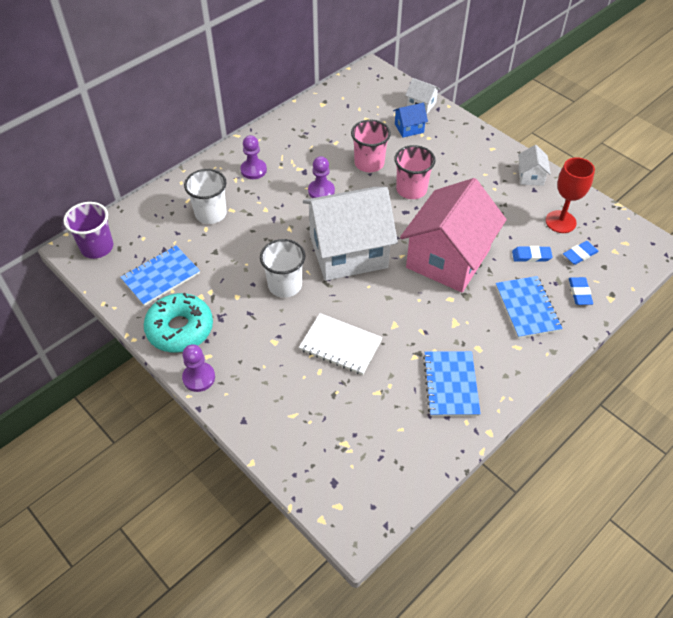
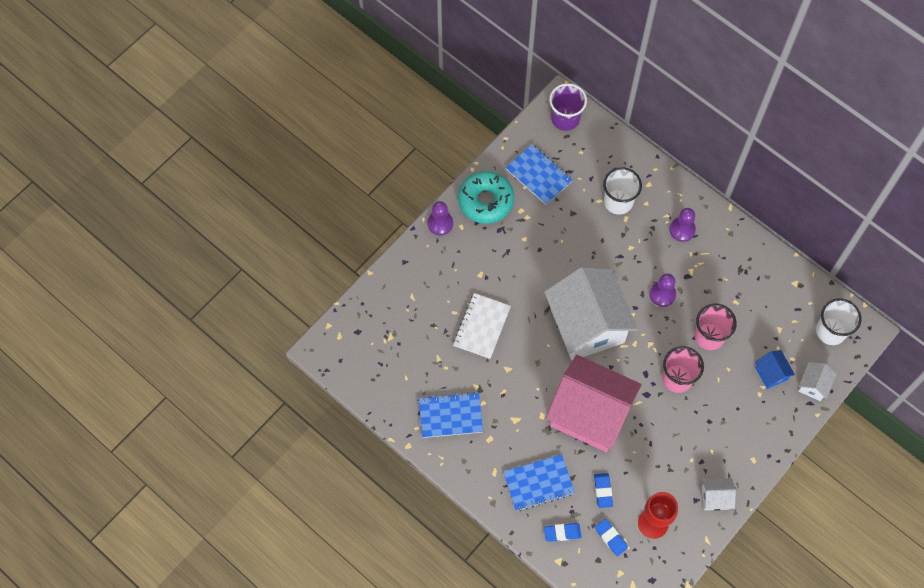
camera: 85 degrees right, 15 degrees up
(285, 285) = (541, 275): white cup -> white cup (830, 331)

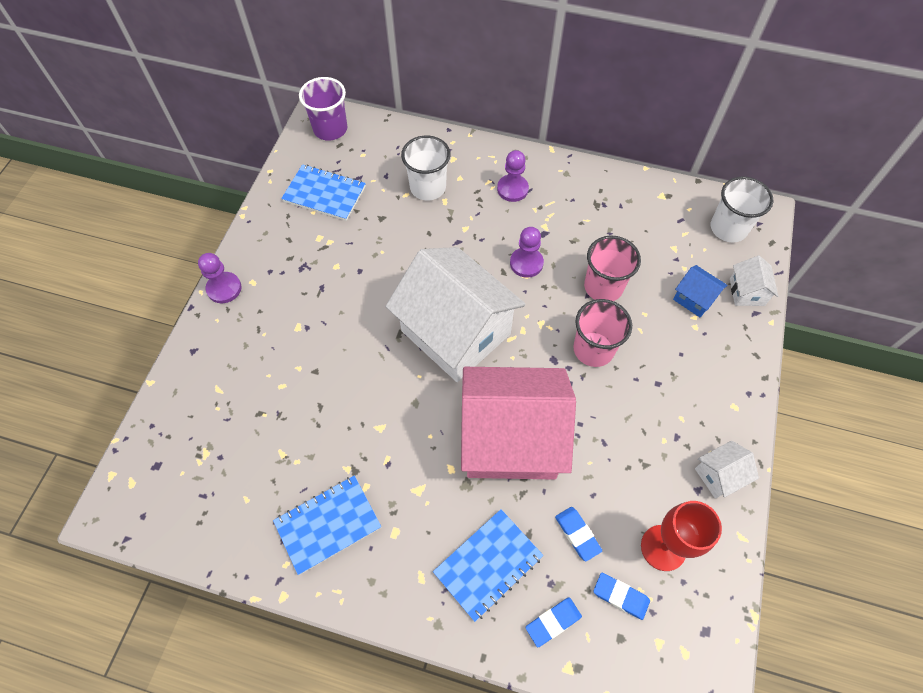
camera: 25 degrees left, 5 degrees down
(482, 326) = (324, 388): white notebook -> none
(485, 201) = (272, 243): turquoise donut -> none

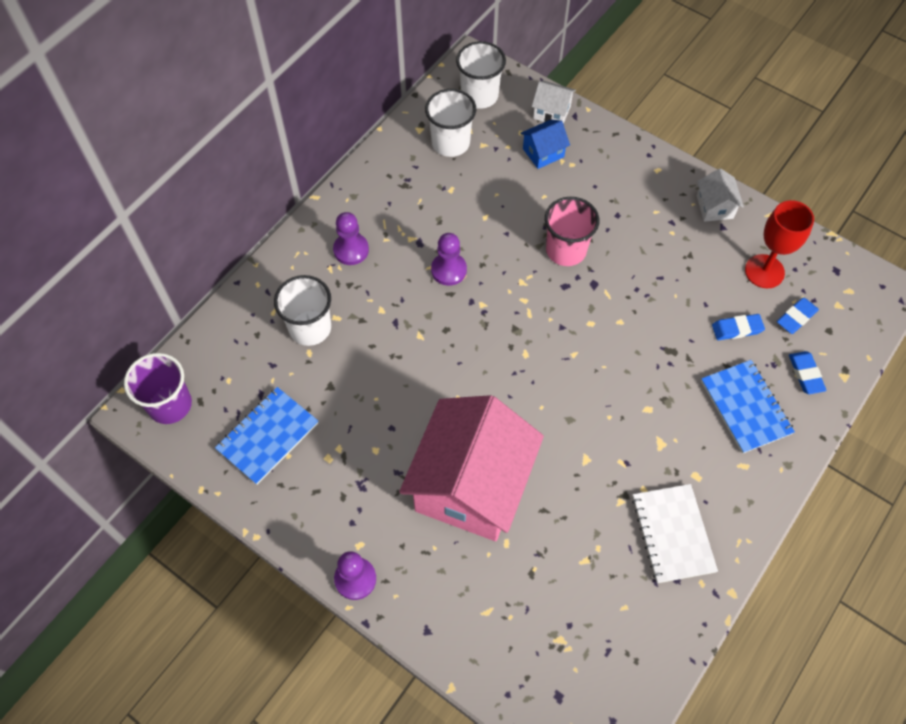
camera: 70 degrees left, 0 degrees up
(328, 524) = (673, 534): blue notebook -> white notebook
(456, 332) = (504, 359): white house -> none
(511, 438) = (633, 349): pink house -> pink house (471, 485)
(603, 287) = (502, 217): pink cup -> none
(661, 223) = (450, 143): none -> white cup

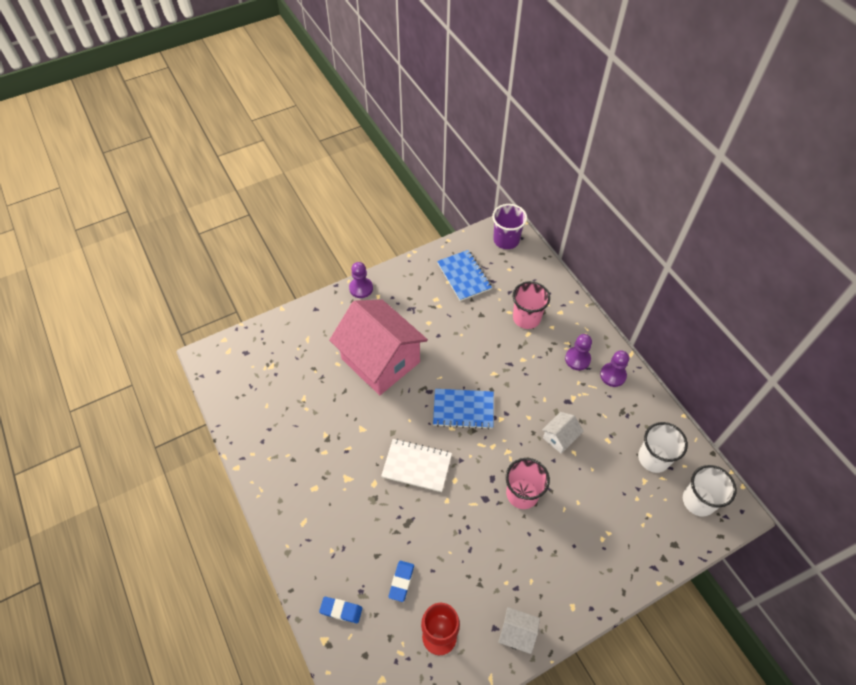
camera: 115 degrees right, 5 degrees down
(310, 328) = (526, 318): white cup -> pink cup
(449, 270) = (537, 410): purple pawn -> purple pawn (613, 375)
(543, 153) = (621, 522): blue house -> none
(552, 112) = (663, 550): white house -> white house (559, 437)
(673, 534) = (289, 453): white notebook -> white notebook (417, 466)
(745, 407) = (340, 549): blue notebook -> blue notebook (463, 409)
(796, 317) = (388, 635): blue eraser -> none

